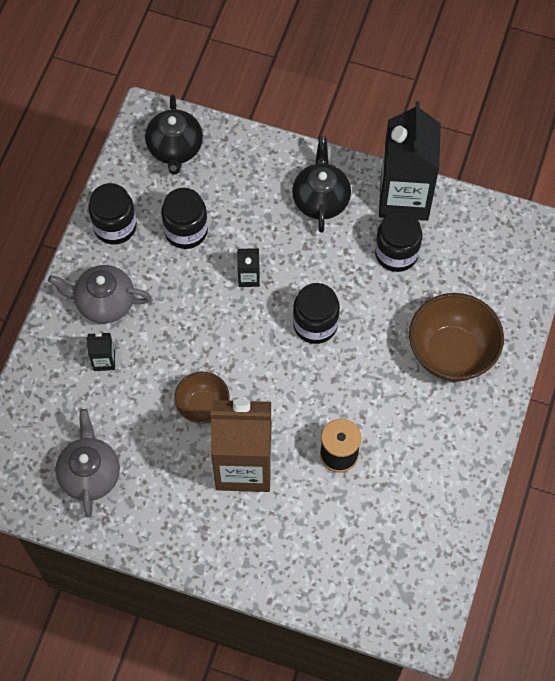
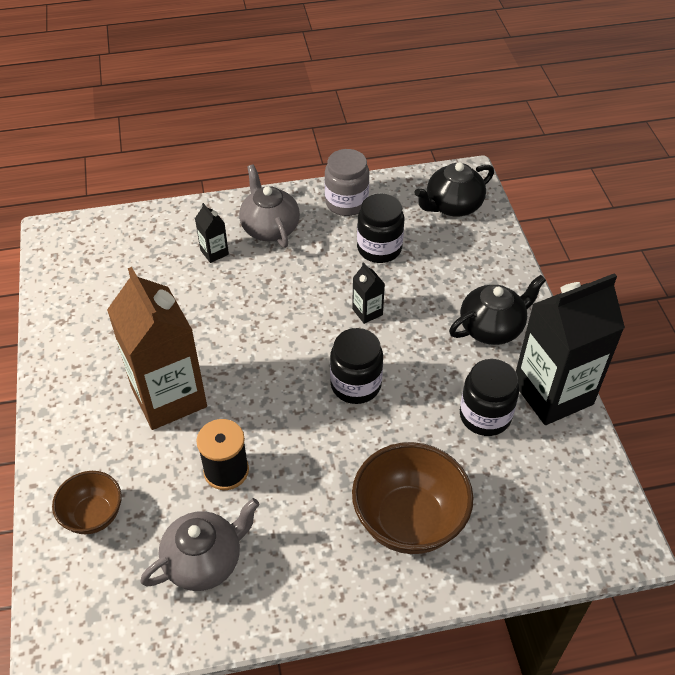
camera: 60 degrees right, 15 degrees down
(90, 474) = (100, 291): grey teapot -> grey teapot (204, 560)
(115, 226) = (346, 203): black jar -> grey jar
(203, 406) = (212, 338): brown bowl -> brown bowl (93, 515)

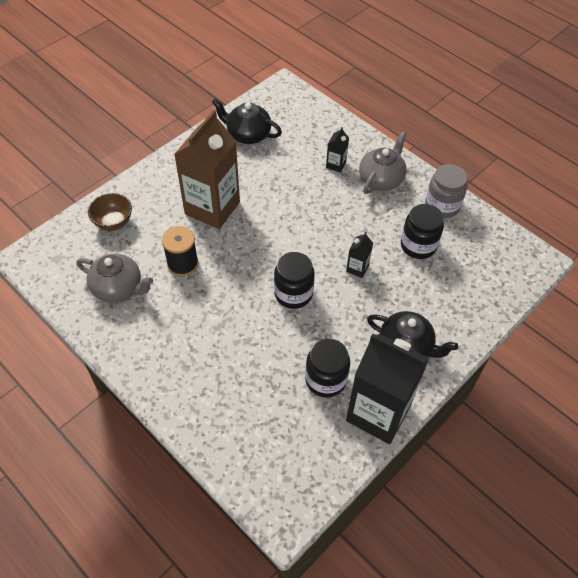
camera: 55 degrees right, 5 degrees up
(409, 520) = (213, 376): brown bowl -> none
(452, 206) = (499, 266): black teapot -> black teapot (248, 134)

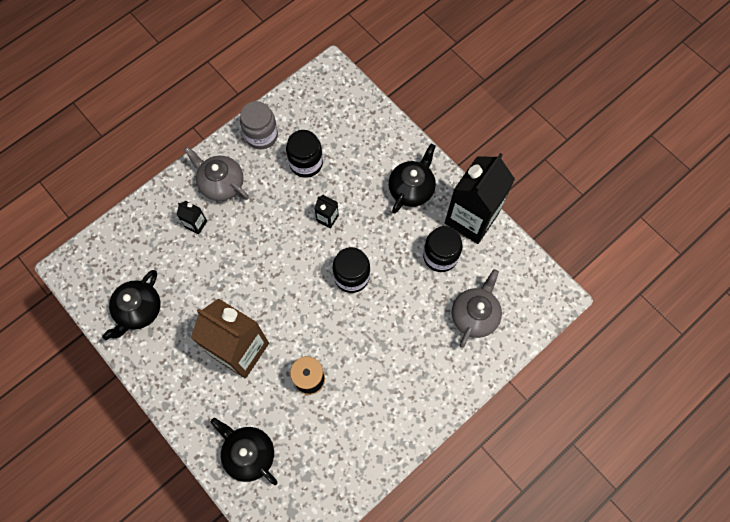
camera: 85 degrees left, 15 degrees up
(113, 222) = (249, 454): brown bowl -> black teapot
(118, 288) = (334, 442): grey teapot -> grey teapot (474, 315)

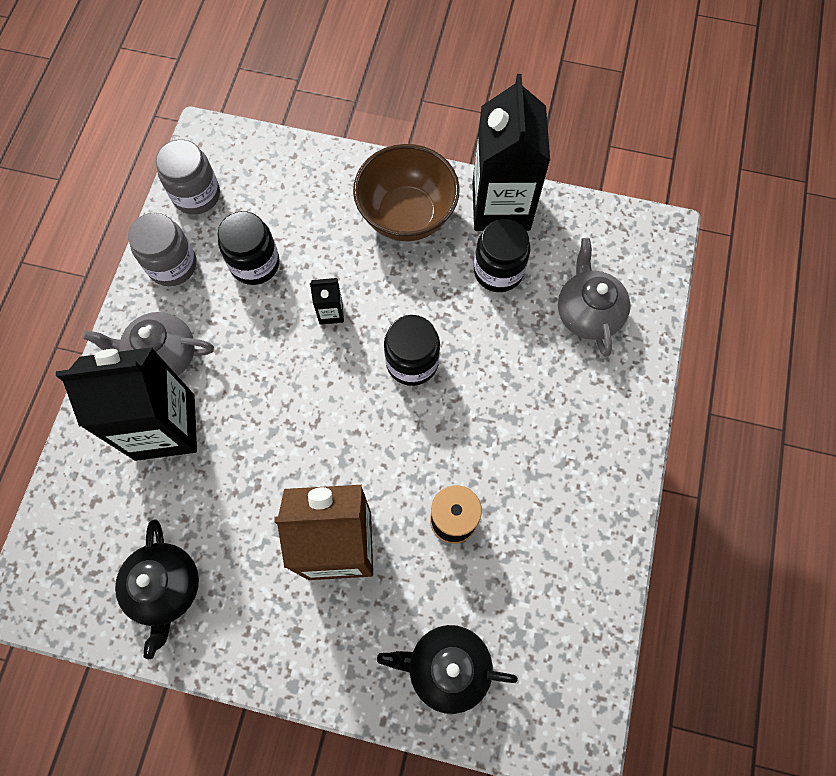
camera: 35 degrees left, 0 degrees up
(196, 224) = (165, 427): black carton -> black carton, size x2.43
(302, 102) = (196, 195): none -> grey jar
(411, 189) = (407, 215): black teapot -> brown bowl

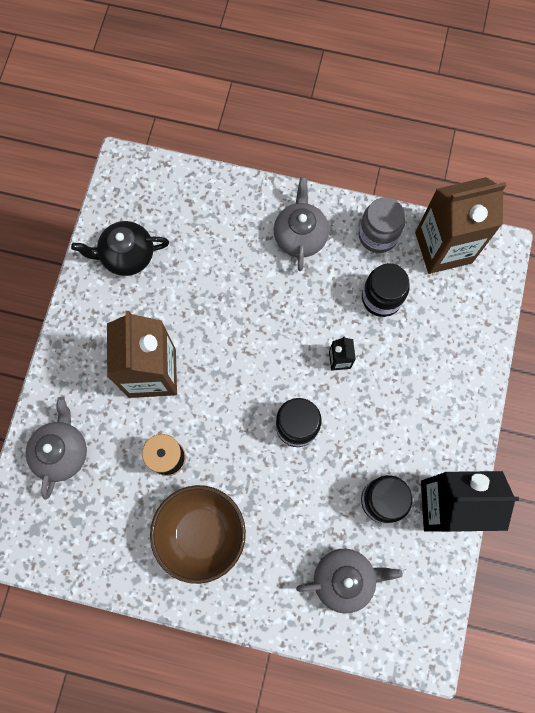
camera: 90 degrees right, 5 degrees up
(165, 427) = (244, 243): black carton -> none
(196, 195) = (443, 248): grey jar -> brown carton
(407, 215) = (433, 421): brown bowl -> brown bowl (201, 533)
(447, 667) = (62, 452): black teapot -> grey teapot

